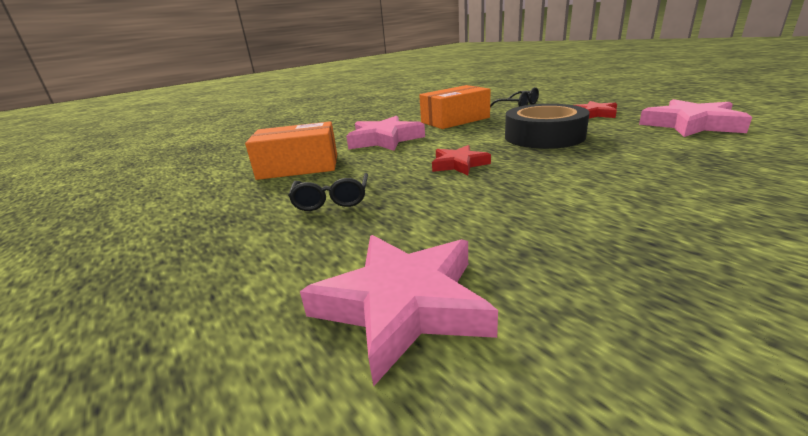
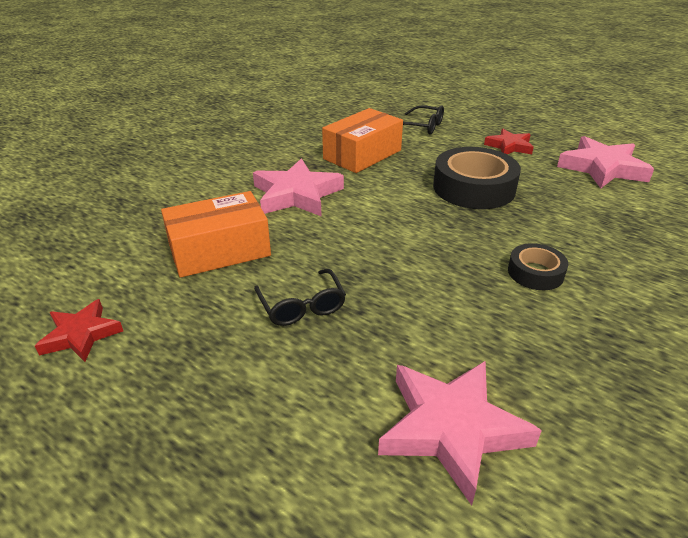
camera: 20 degrees left, 10 degrees up
(459, 164) = (407, 239): red star -> red star (81, 334)
(579, 190) = (535, 273): none -> black tape

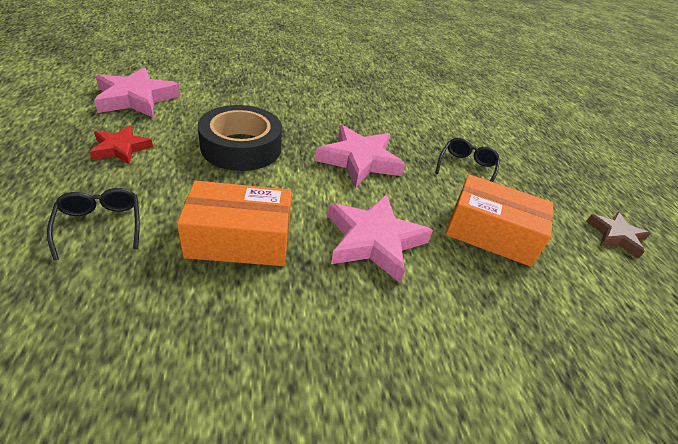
camera: 140 degrees left, 5 degrees up
(81, 334) = (616, 236): red star -> brown star
(451, 428) = (452, 106): pink star -> pink star (359, 160)
(535, 273) = (325, 105): black tape -> none

